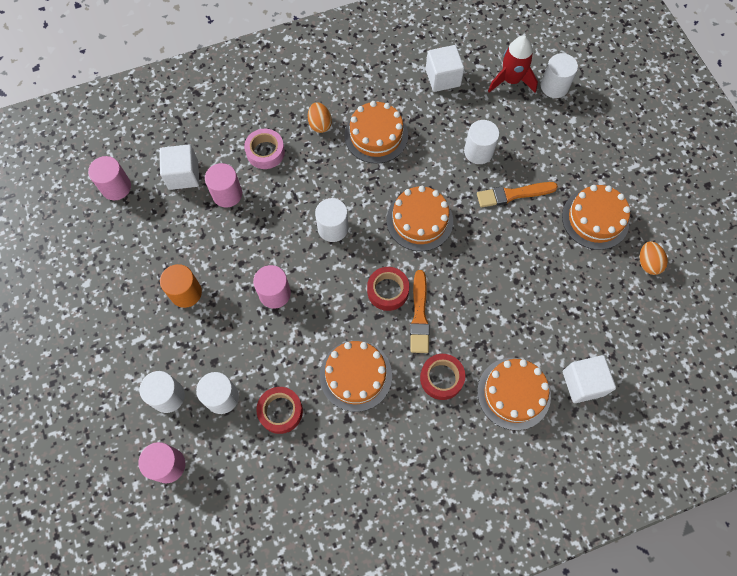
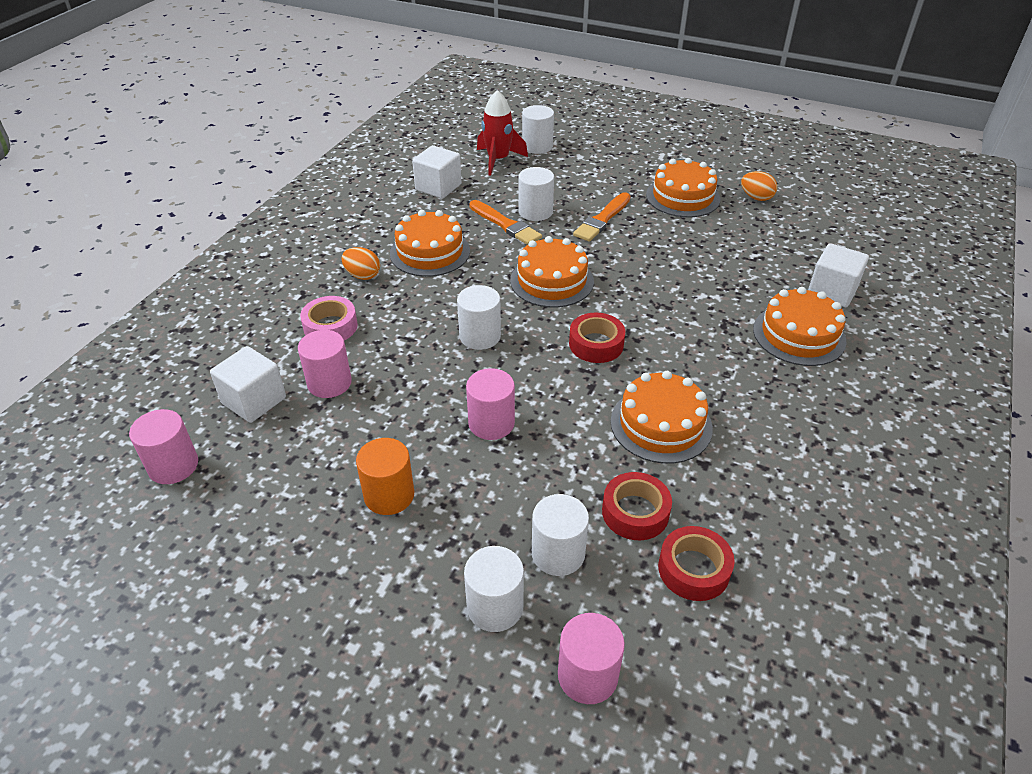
camera: 45 degrees left, 25 degrees down
(419, 315) = (648, 341): orange brush -> orange brush (505, 225)
(441, 378) = (732, 368): red tape -> red tape (693, 569)

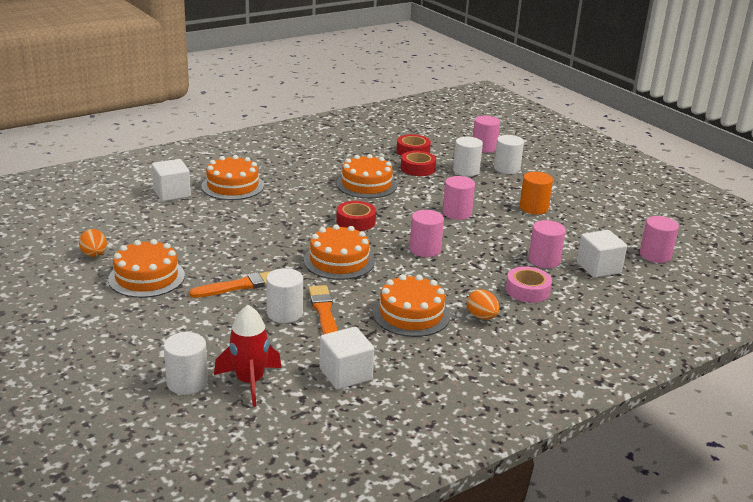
camera: 150 degrees left, 15 degrees down
(480, 336) = (425, 249): white cylinder -> pink cylinder

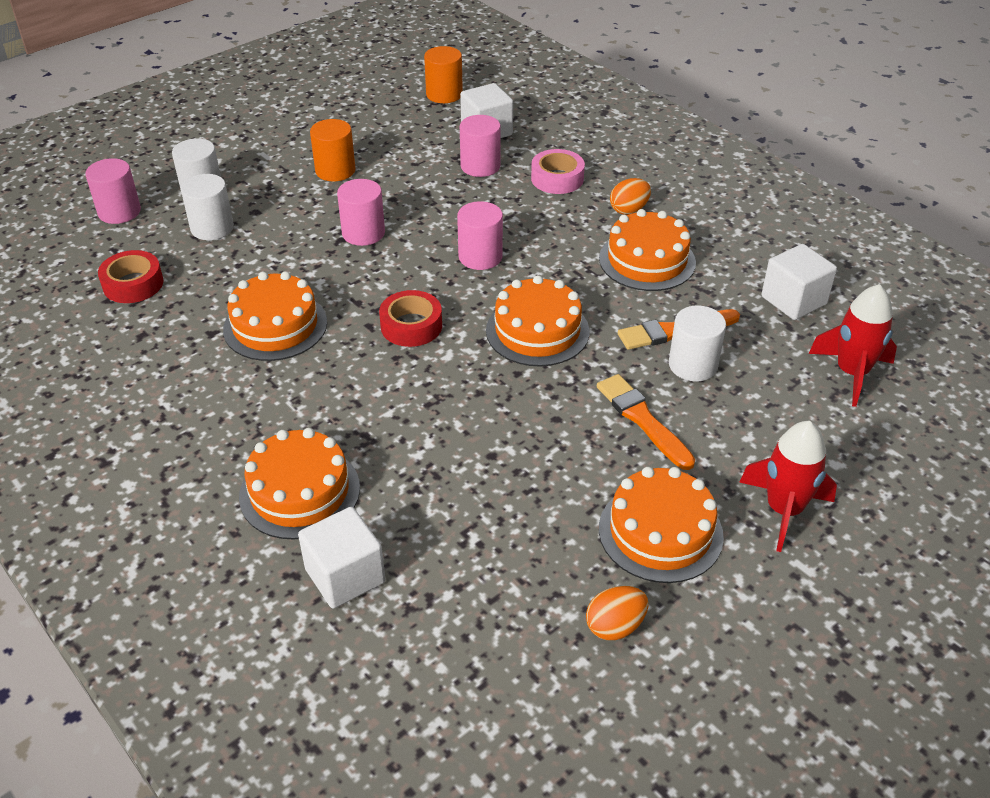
camera: 95 degrees left, 15 degrees up
(137, 322) = (783, 510): none -> red rocket
(187, 382) = (884, 427): white cylinder -> none
(417, 168) = (206, 275): red tape -> none
(655, 255) = (444, 94): pink cylinder -> orange cylinder

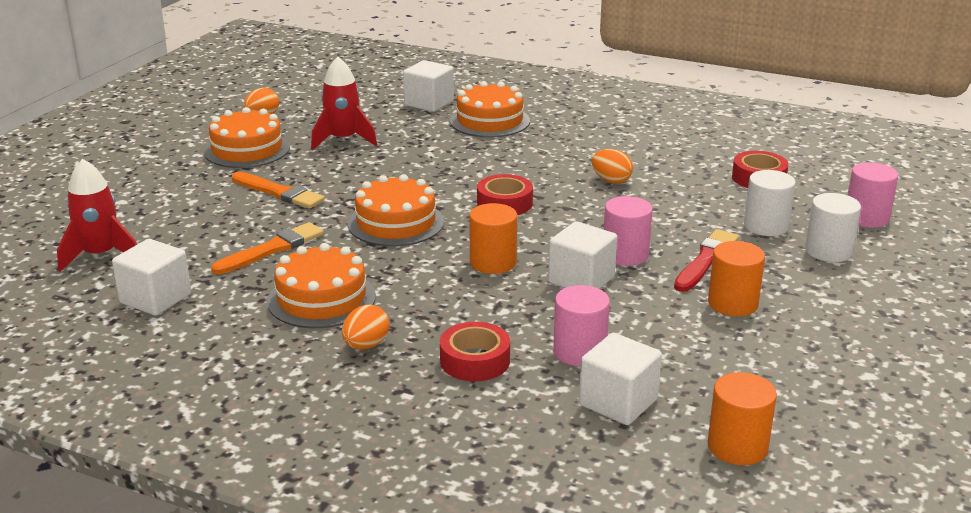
camera: 155 degrees right, 15 degrees down
(275, 326) = (611, 180): orange cake -> orange egg
(306, 210) = (706, 260): none -> red brush
(423, 220) = (581, 280): none -> white cube
(480, 257) = (493, 262): pink cylinder -> orange cylinder
(557, 179) = (475, 360): pink tape -> red tape
(693, 365) = (248, 230): white cylinder -> none
(783, 510) = (162, 173): red rocket -> red rocket (343, 140)

